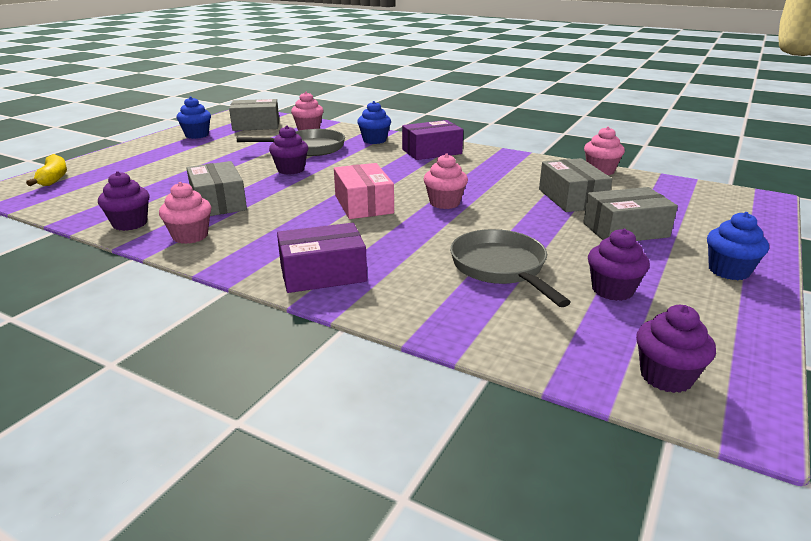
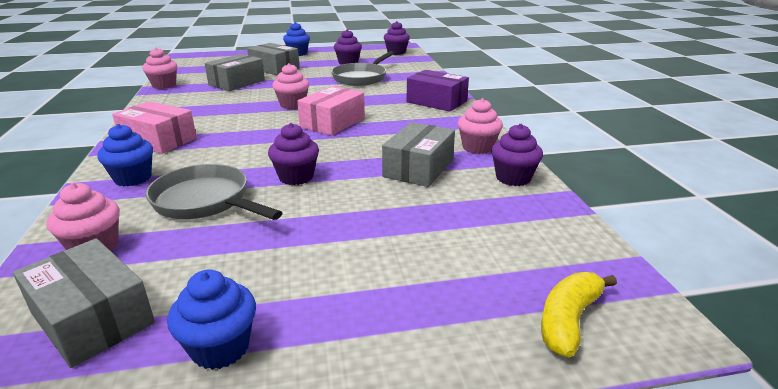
camera: 130 degrees left, 0 degrees up
(431, 151) = (158, 140): purple box -> pink box

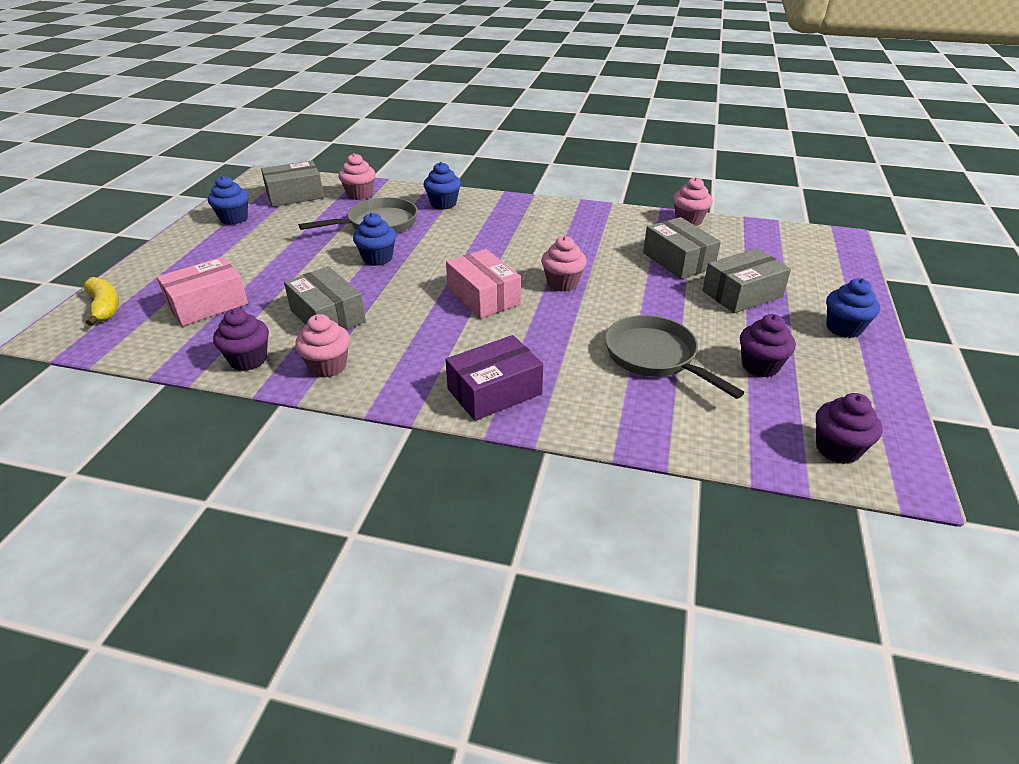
camera: 115 degrees right, 10 degrees up
(158, 140) = (512, 213): pink box -> pink box (207, 304)
(296, 177) = (377, 258): purple cupcake -> blue cupcake

